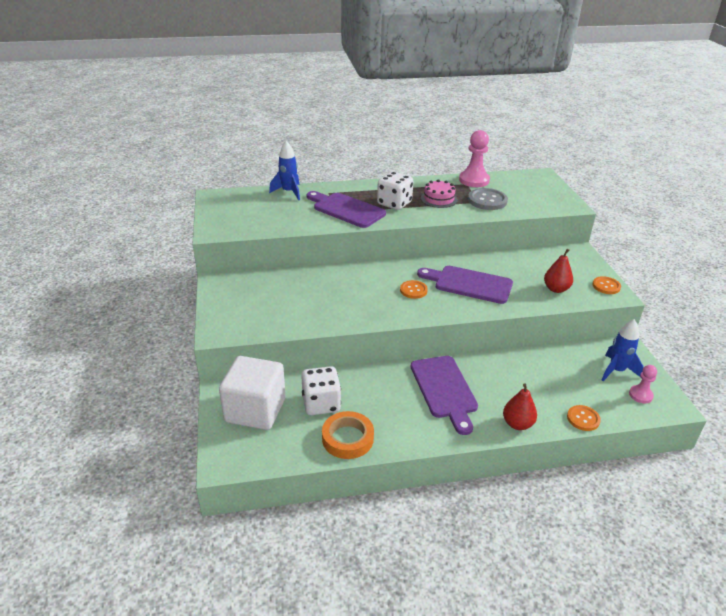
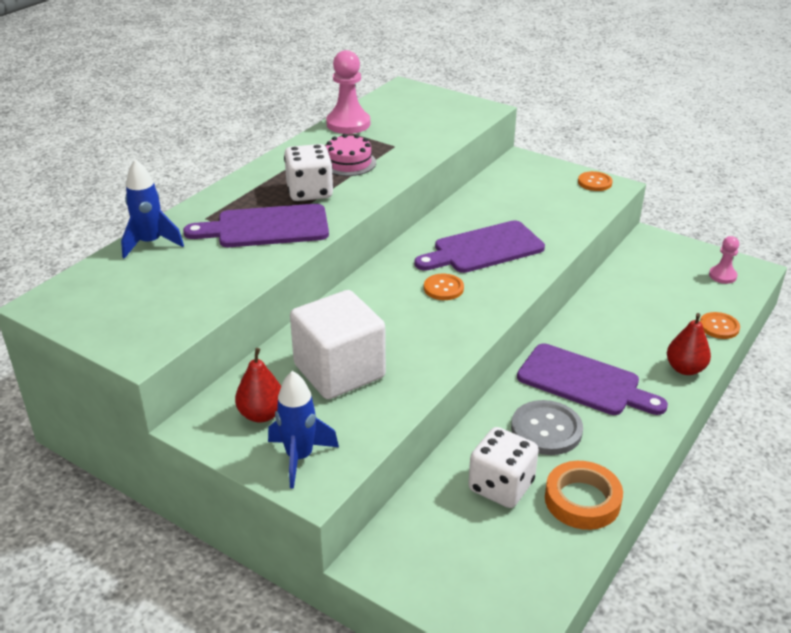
camera: 45 degrees left, 0 degrees up
(255, 410) = (447, 550): white cube -> white cube (339, 371)
(487, 200) = (400, 140): grey button -> grey button (546, 429)
(556, 289) = (562, 209): red pear -> red pear (262, 414)
(616, 371) = (677, 265): blue rocket -> blue rocket (299, 457)

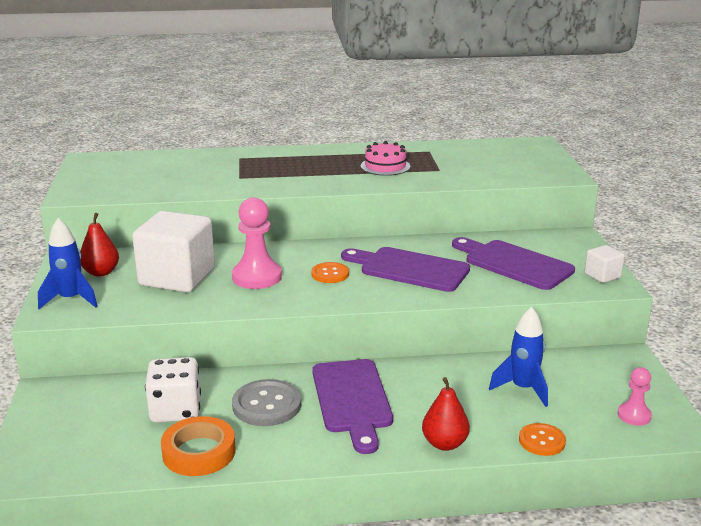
camera: 50 degrees right, 10 degrees down
(150, 243) = (187, 157): blue rocket -> blue rocket (523, 389)
(266, 227) = (256, 175): purple cutting board -> purple cutting board (514, 264)
(309, 192) = (323, 170): white dice -> none
(348, 124) = (440, 148): pink pawn -> pink pawn (257, 277)
(594, 182) = (602, 275): orange button -> white cube

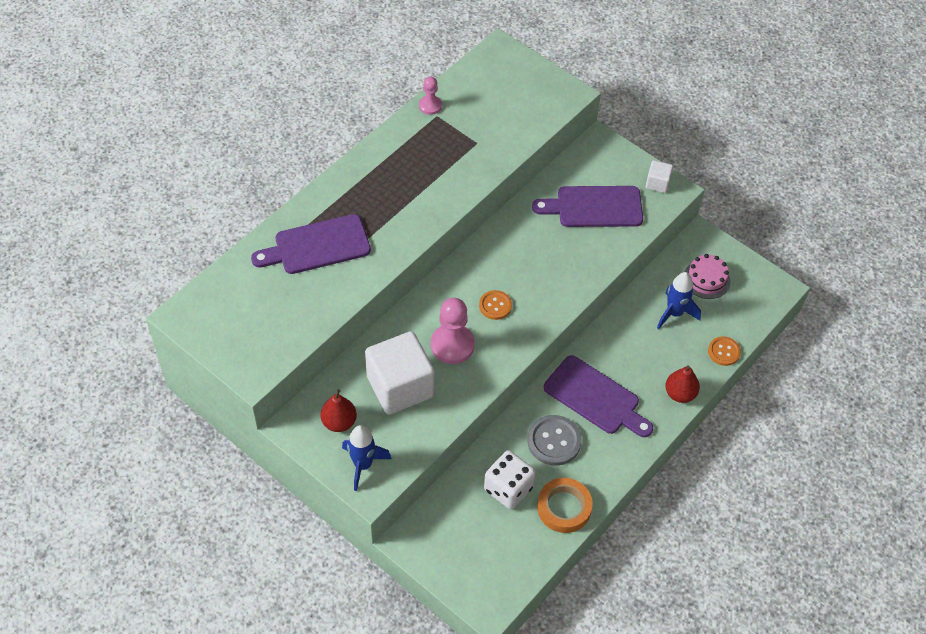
camera: 45 degrees left, 30 degrees up
(385, 166) = (433, 163): pink cake -> pink cake (706, 279)
(409, 269) = (538, 261): purple cutting board -> purple cutting board (317, 246)
(634, 415) = (748, 292): pink pawn -> pink pawn (430, 106)

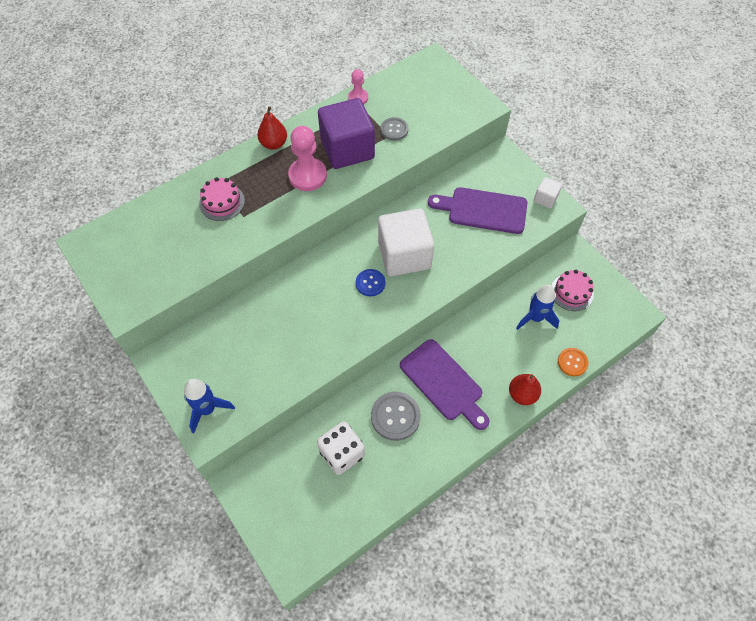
camera: 15 degrees right, 5 degrees up
(317, 246) = (222, 202): purple cutting board -> pink cake
(339, 422) = (200, 364): red pear -> red pear (274, 144)
(400, 386) = (264, 342): white cube -> white cube (404, 255)
(436, 165) = (347, 149): none -> purple cube
(452, 345) = (321, 312): pink pawn -> pink pawn (307, 176)
(481, 135) = (394, 130): none -> grey button
(495, 306) = (370, 283): orange button -> blue button
(564, 508) = (387, 483): orange tape -> none

